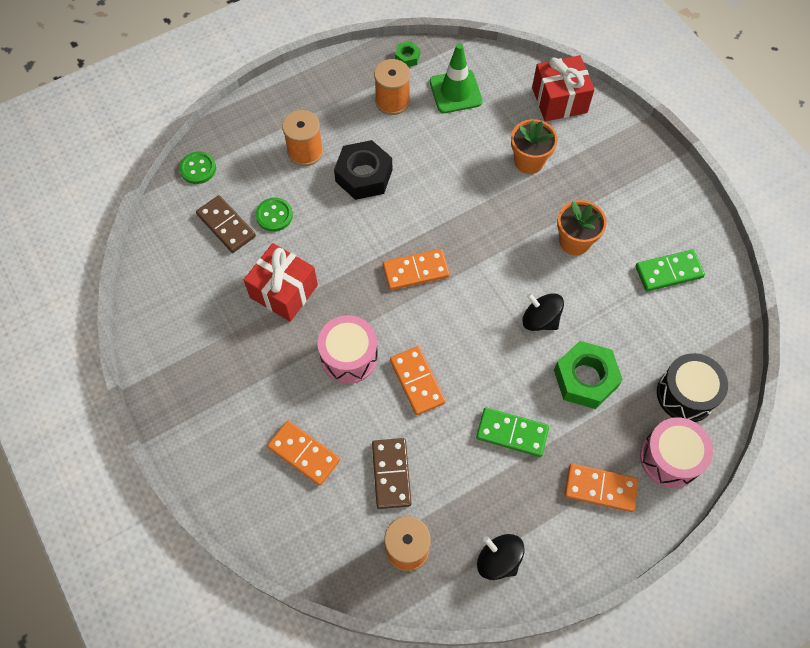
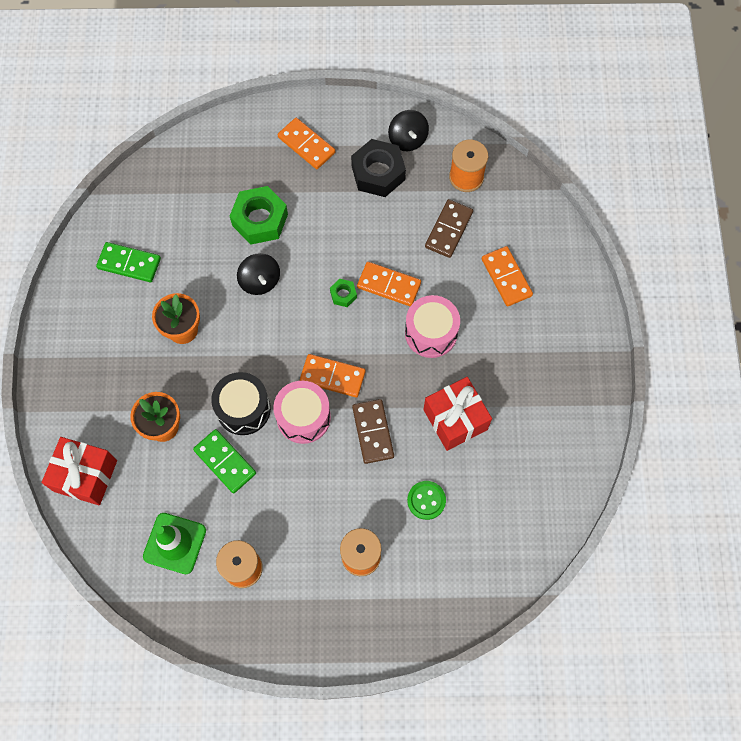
camera: 150 degrees left, 5 degrees up
(198, 169) = (474, 595): green button -> none
(226, 225) = (475, 514): brown domino -> brown domino (372, 432)
(364, 175) = (321, 497): black nut -> black nut (378, 173)
(407, 57) = (193, 615): green nut -> green nut (343, 294)
(417, 381) = (389, 285): orange domino -> orange domino turned 75 degrees counterclockwise
(512, 433) = (342, 211): green domino -> green domino (225, 462)
(670, 458) = (243, 138): pink drum -> pink drum (303, 417)
(685, 394) = (196, 171): black drum -> black drum (243, 409)

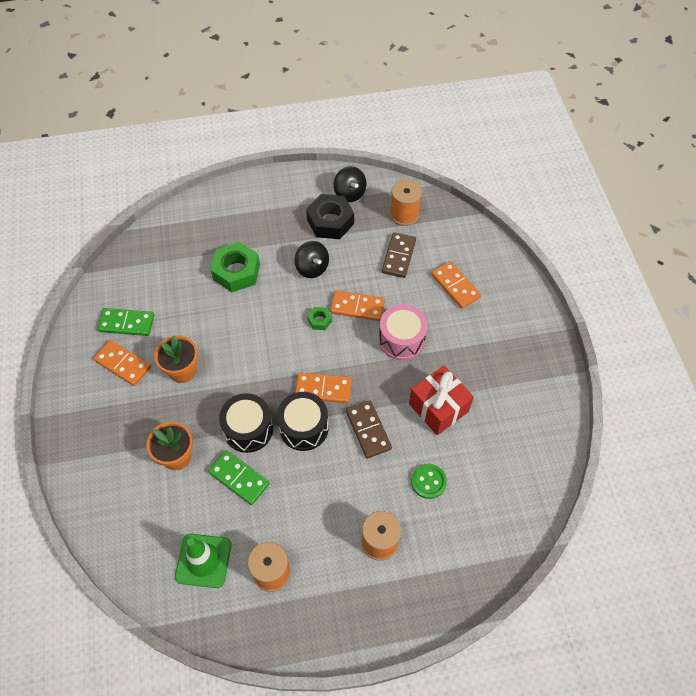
camera: 10 degrees left, 10 degrees down
(85, 476) = (110, 513): red gift -> none
(260, 281) = (245, 320): black spinning top -> black spinning top (312, 268)
(303, 417) = (304, 427): pink drum -> black drum
(306, 145) = (266, 209): orange domino -> orange domino (123, 364)

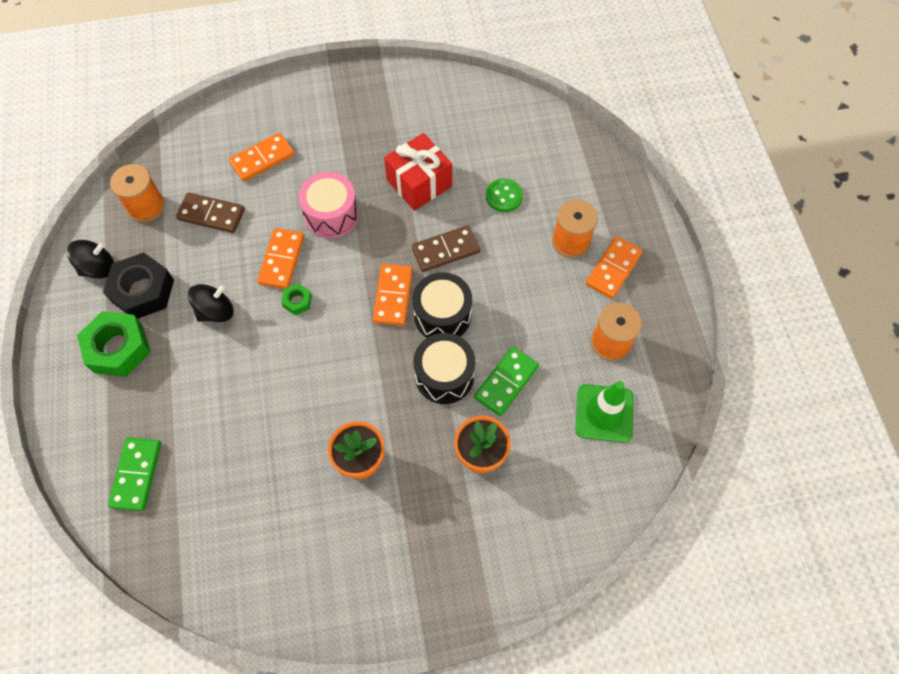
camera: 90 degrees left, 5 degrees up
(123, 364) = (346, 542): orange domino -> orange domino (613, 269)
(127, 323) = (281, 547): green domino -> green domino (137, 475)
(236, 272) = (210, 405): green nut -> green nut (118, 348)

